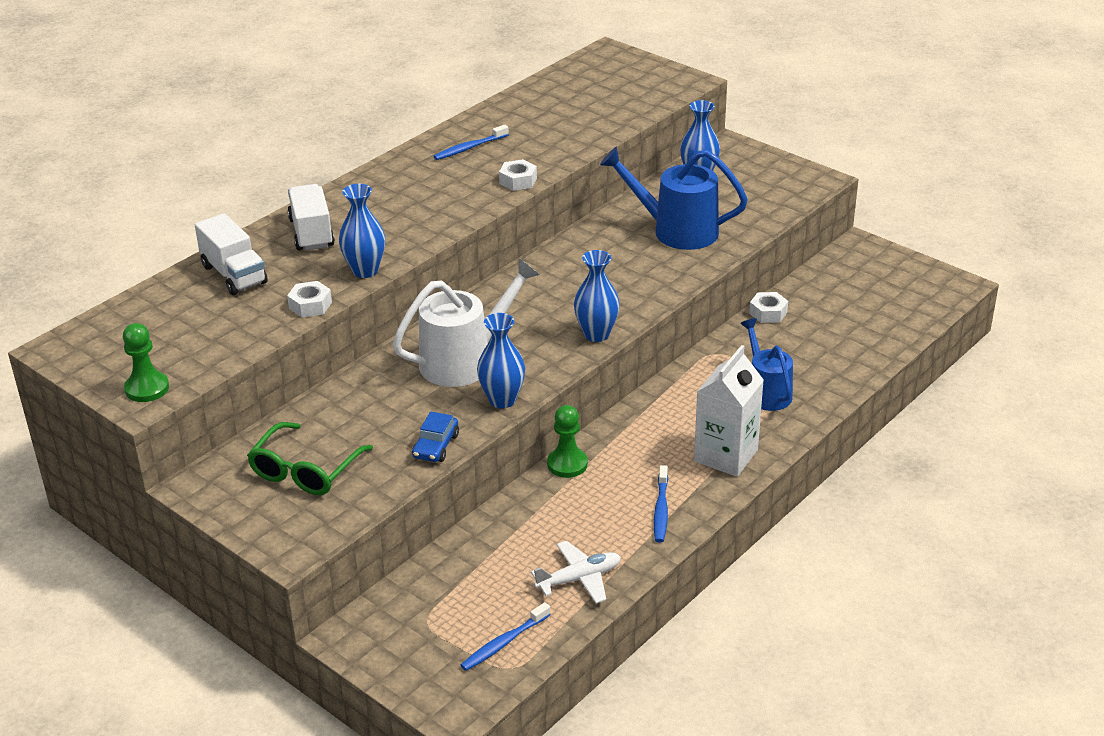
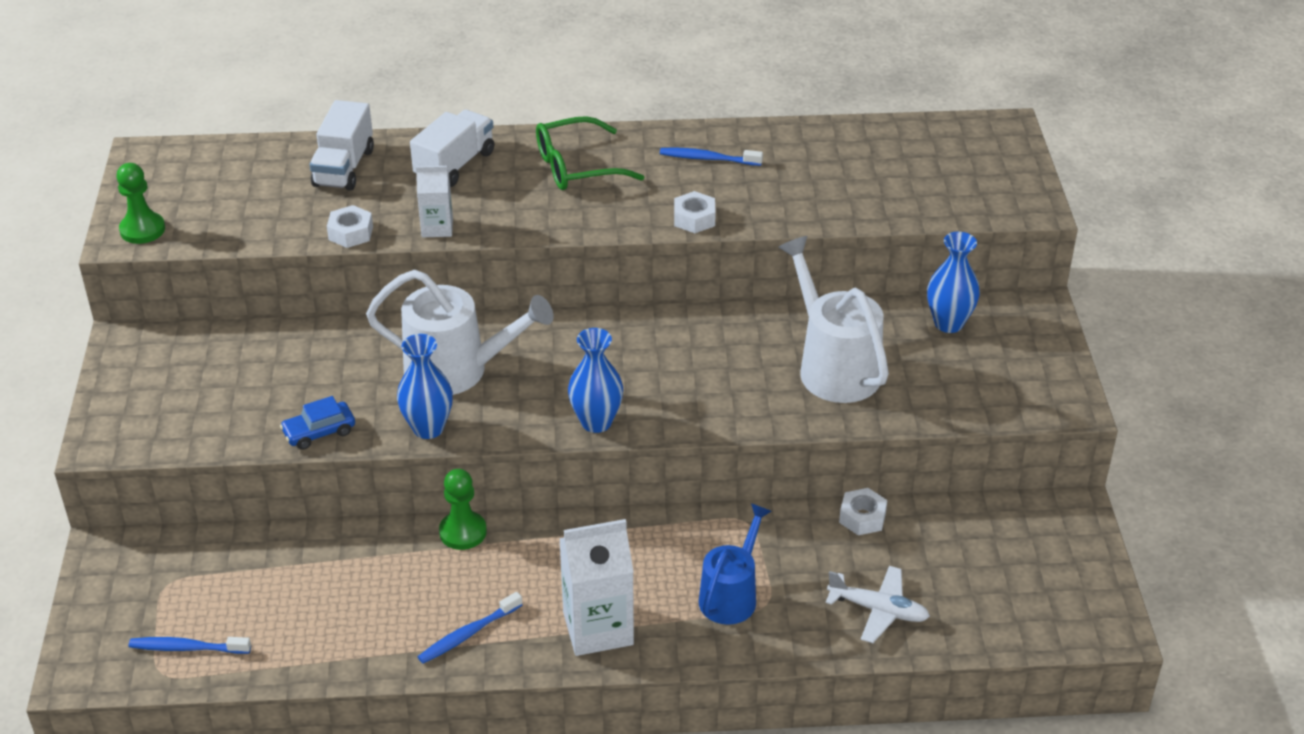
camera: 45 degrees right, 5 degrees up
(305, 471) = (206, 383): green glasses -> green glasses (576, 167)
(365, 271) = (437, 228): blue vase -> white carton
(579, 579) = (316, 641): white plane -> white plane (878, 610)
(676, 230) = (833, 366): blue watering can -> white watering can

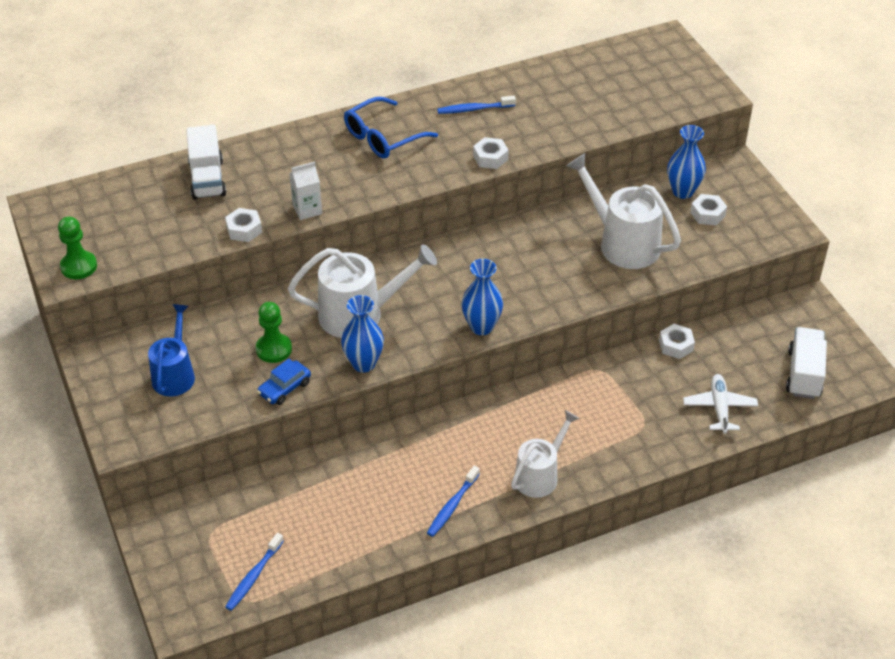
camera: 20 degrees left, 5 degrees up
(187, 648) = (253, 576): blue toothbrush -> blue toothbrush turned 45 degrees counterclockwise
(455, 165) = (291, 157): white truck -> white truck (804, 374)
(463, 532) = (407, 433): green pawn -> green pawn (274, 349)
(576, 167) = (382, 137): green glasses -> blue glasses
(598, 628) = (540, 475): white carton -> white watering can
(731, 595) = (617, 425): blue watering can -> blue watering can (175, 374)
(878, 610) = (719, 408): white plane -> white plane turned 90 degrees counterclockwise
(966, 358) = (707, 214): none -> white nut

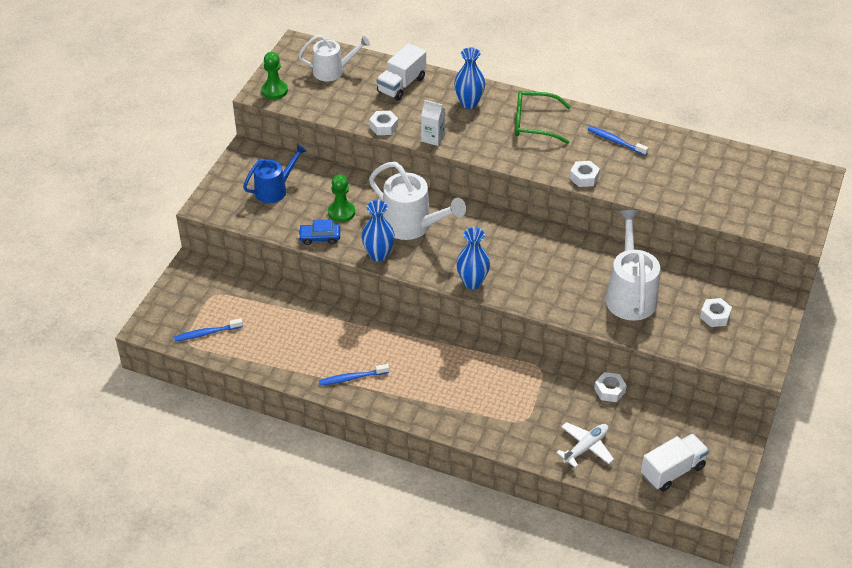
camera: 45 degrees right, 0 degrees up
(382, 137) = (534, 123): blue glasses -> green glasses
(540, 475) = (422, 400): white watering can -> white watering can (333, 71)
(682, 191) = (718, 290): blue vase -> blue vase (469, 103)

